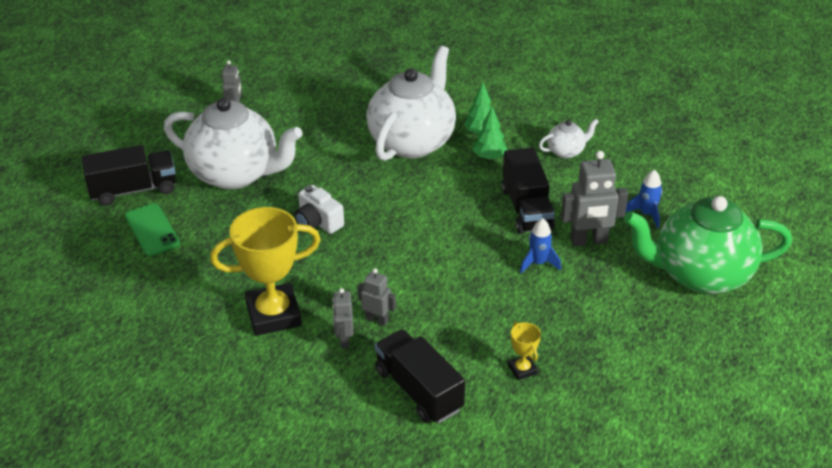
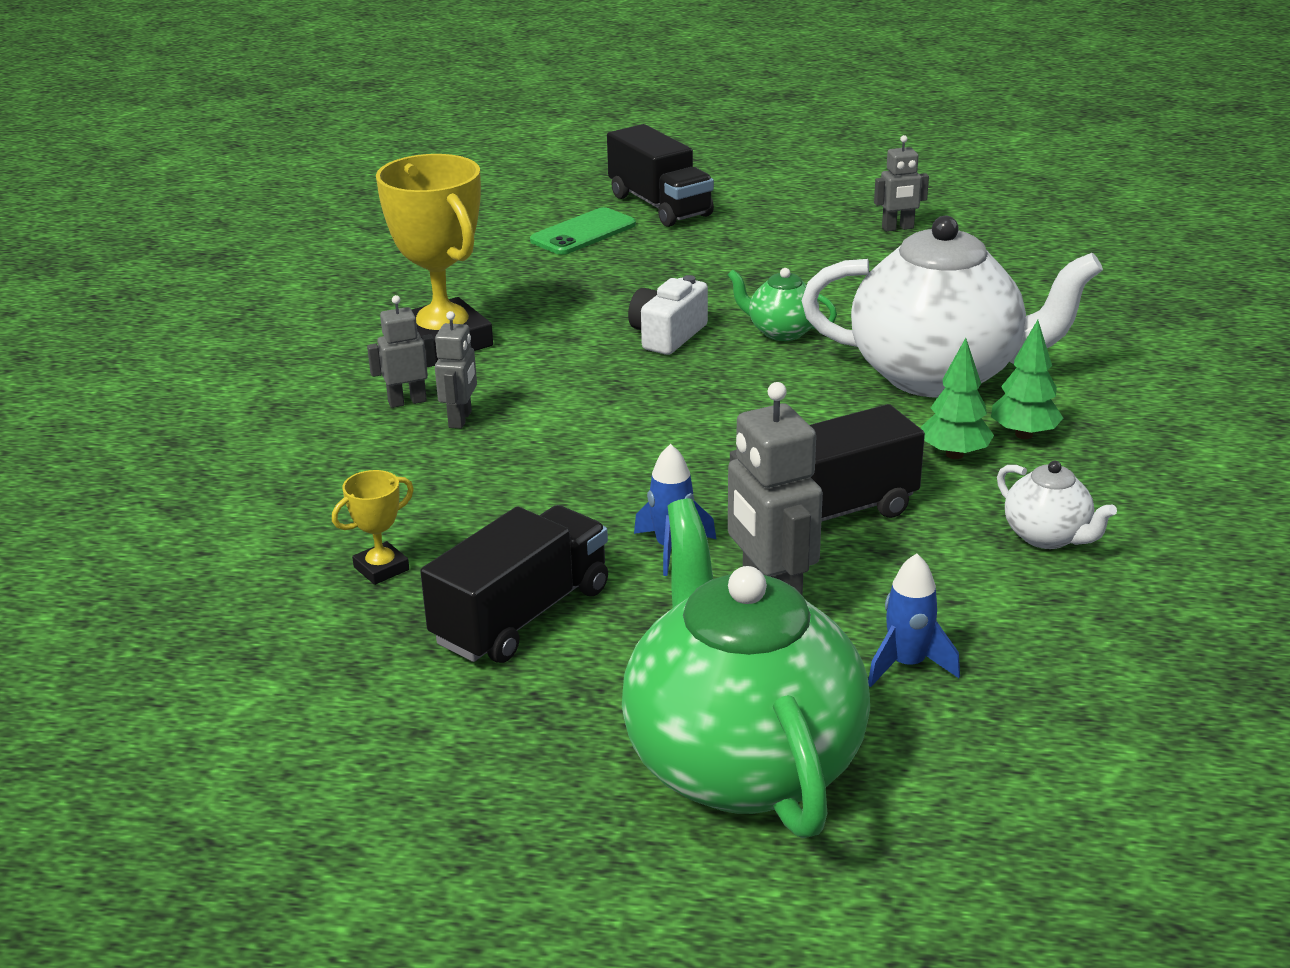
camera: 75 degrees right, 10 degrees down
(236, 174) = (741, 258): white teapot -> none
(337, 180) = (781, 332): none -> green teapot
(418, 390) = (312, 479): black truck -> black truck (522, 615)

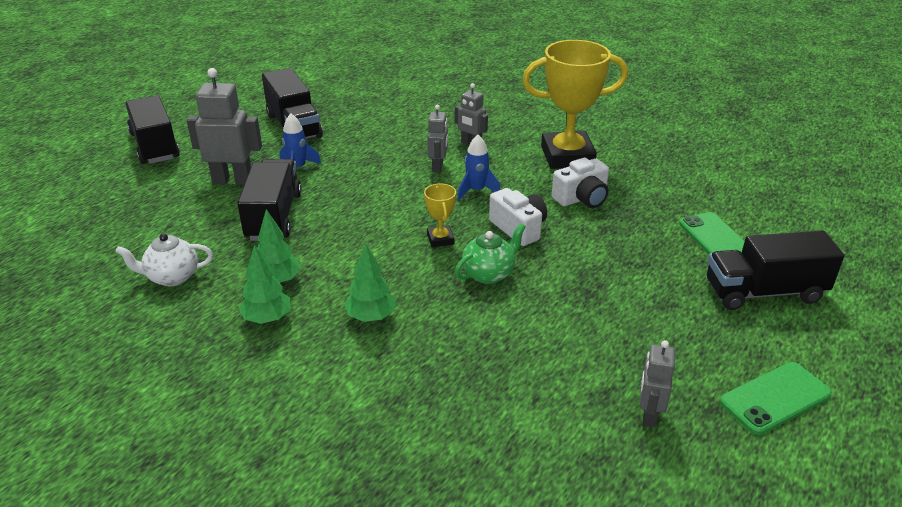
camera: 115 degrees right, 5 degrees up
(381, 568) = (361, 106): yellow trophy -> yellow trophy (440, 239)
(407, 401) = (503, 134): grey robot -> grey robot (438, 167)
(556, 312) = (582, 198): none -> white camera
(741, 762) = (155, 146): green teapot -> black truck
(814, 190) = (775, 398): none -> green phone
(907, 665) = (149, 197): blue rocket -> blue rocket (476, 191)
(938, 375) = (371, 317): white teapot -> green tree

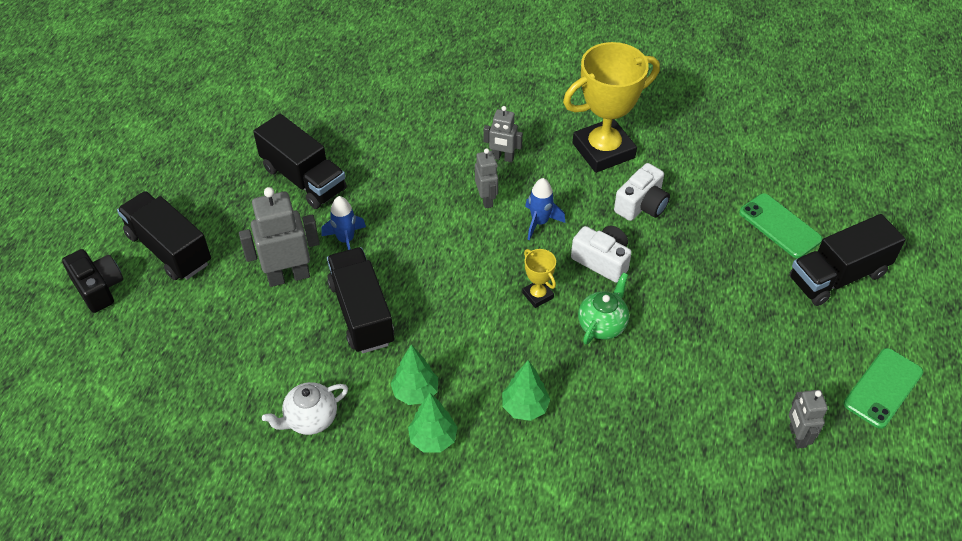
camera: 20 degrees left, 15 degrees up
(82, 157) = (98, 288): none -> black camera

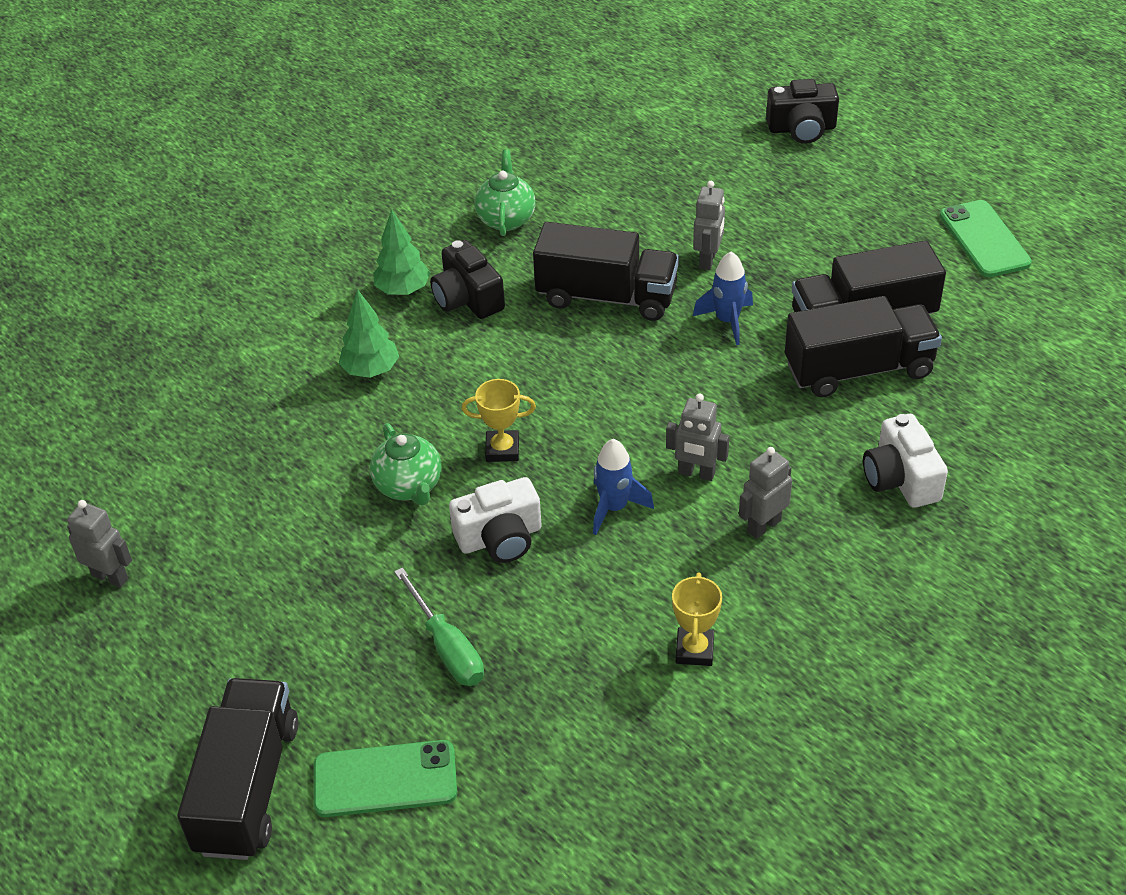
camera: 125 degrees right, 5 degrees down
(169, 249) = (822, 186): black truck -> black truck (859, 369)
(288, 276) = (708, 260): grey robot -> grey robot, size x0.58
(310, 419) = (506, 219): white teapot -> green teapot
(415, 392) = (467, 298): green tree -> black camera
(603, 150) = (694, 650): yellow trophy -> yellow trophy, size x0.44
(641, 205) = (556, 634): white camera -> white camera (900, 479)
(689, 244) = (447, 647): none -> green screwdriver
(883, 388) = (69, 707): green phone -> green phone (984, 239)

